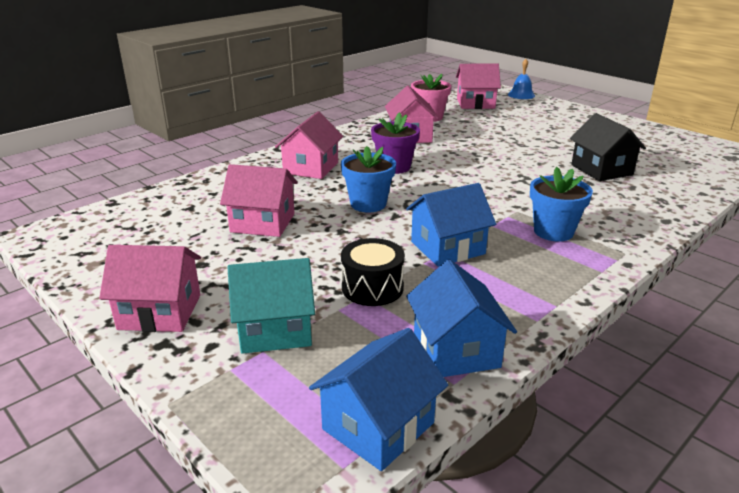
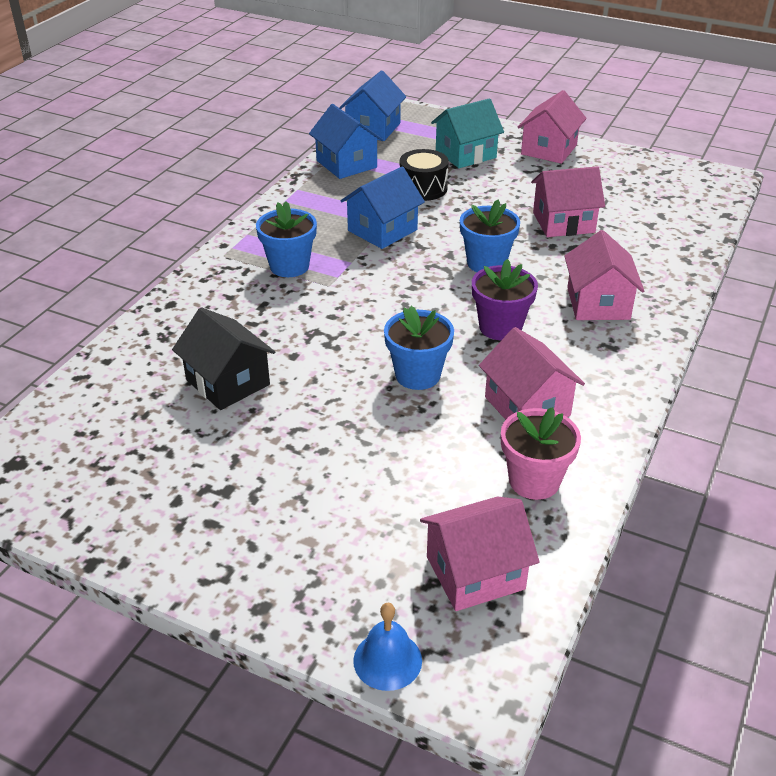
camera: 160 degrees right, 10 degrees up
(160, 312) = (549, 150): pink house -> pink house turned 45 degrees counterclockwise
(468, 155) = (417, 375): none -> blue flower pot

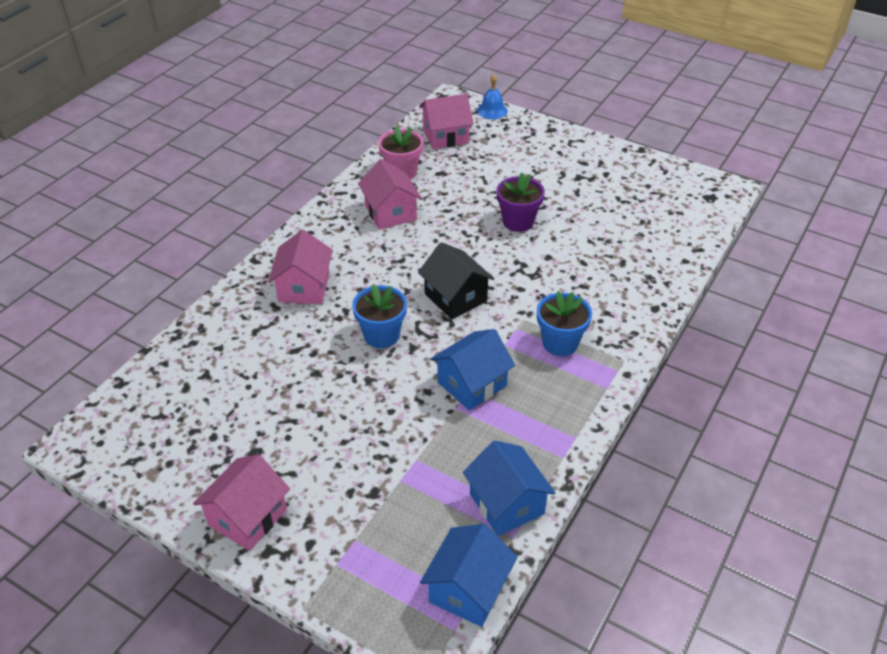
camera: 175 degrees left, 5 degrees up
(228, 382) = (592, 239): black house -> black house (455, 297)
(417, 375) = (459, 237): blue flower pot -> none
(423, 188) = (420, 448): black drum -> none
(465, 154) = (355, 514): turquoise house -> none
(500, 327) = (389, 270): purple flower pot -> purple flower pot (518, 222)
(563, 222) = (289, 383): pink house -> none

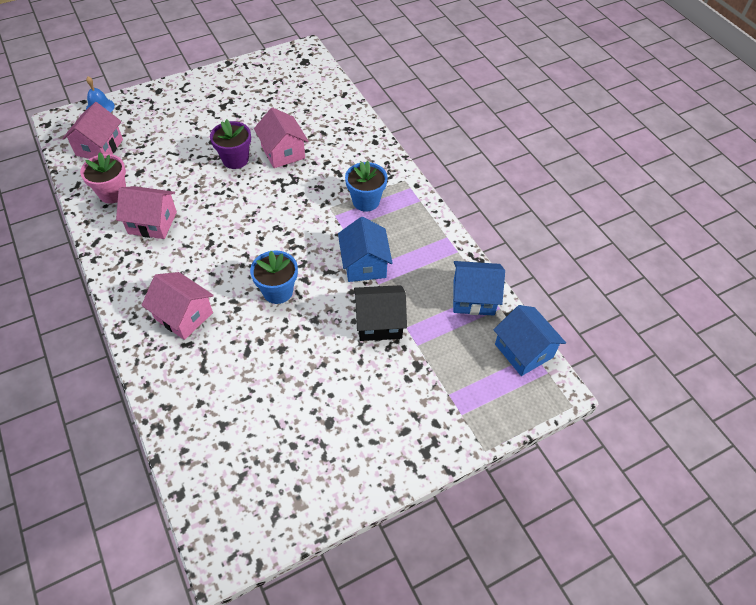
camera: 60 degrees left, 10 degrees up
(247, 517) = (387, 453): pink house -> pink house (283, 152)
(455, 297) = (278, 231): black house -> black house (379, 322)

